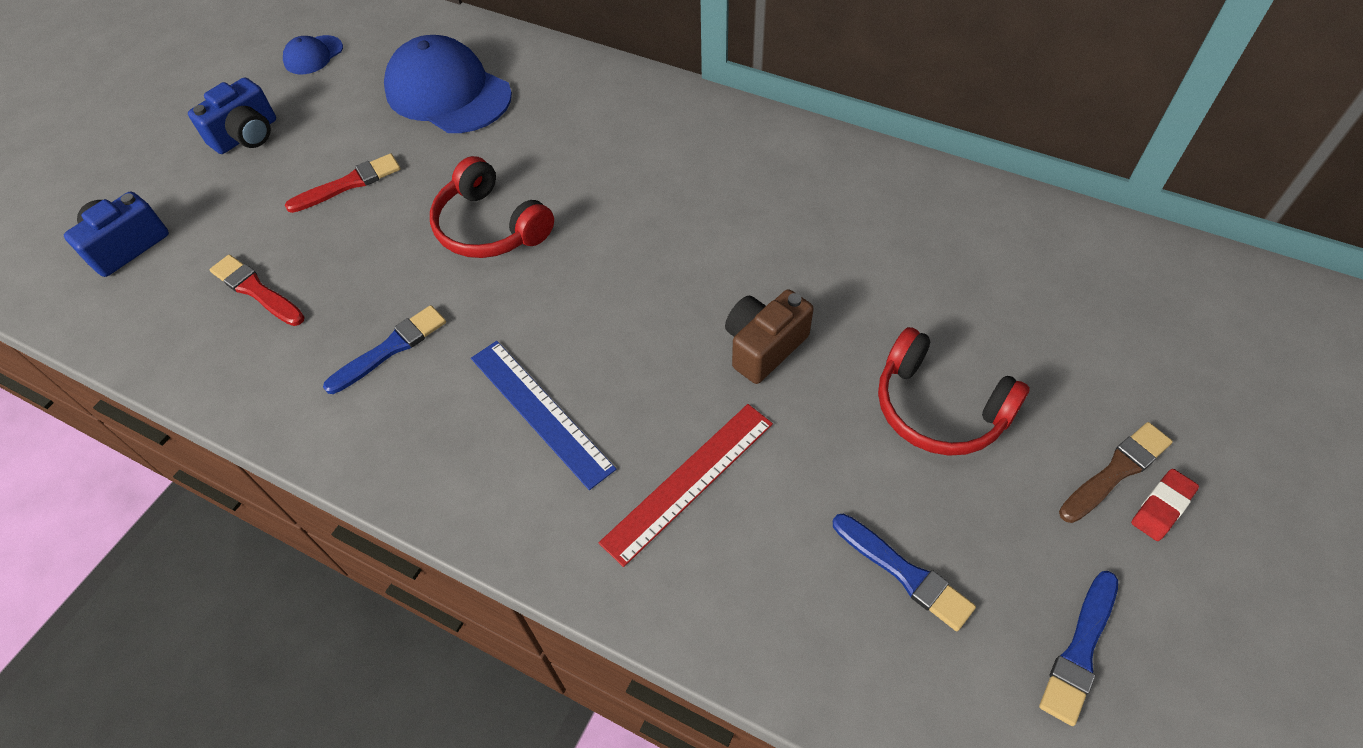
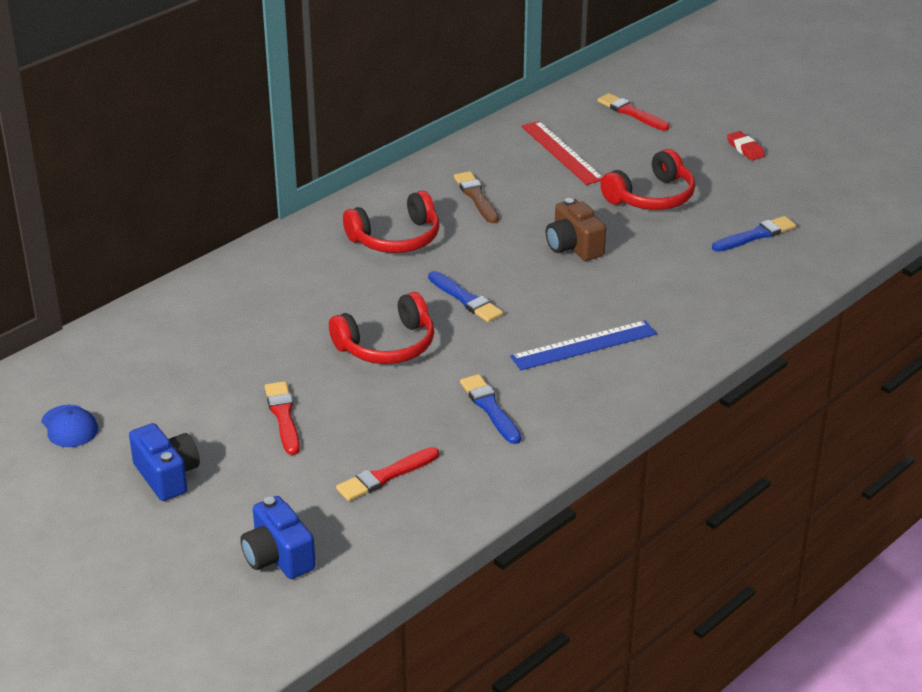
camera: 75 degrees left, 20 degrees down
(448, 93) = (197, 349): blue cap -> none
(689, 482) = (666, 295): red ruler -> red ruler (562, 152)
(704, 175) = (396, 238): none -> red headphones
(1080, 650) = (817, 196): blue brush -> blue brush (466, 299)
(1116, 471) = (718, 155): brown brush -> brown brush (476, 197)
(1161, 330) = (631, 113): none -> red brush

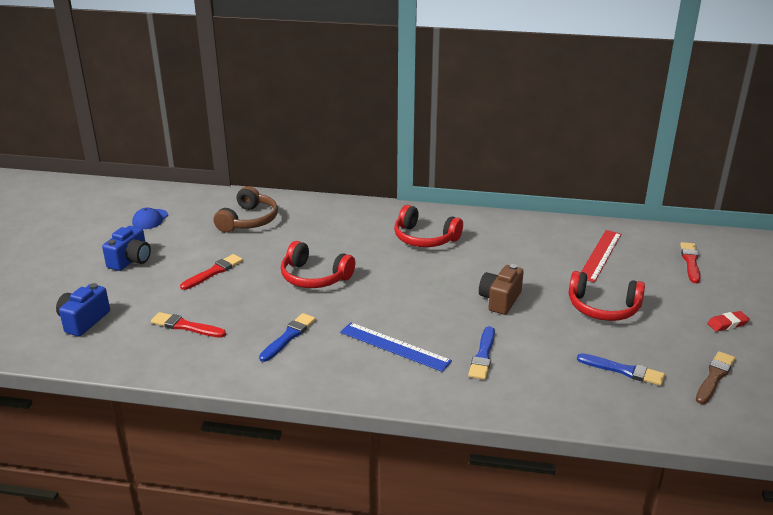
camera: 55 degrees right, 5 degrees down
(185, 346) = (249, 220): none -> brown headphones
(466, 299) = (392, 284): blue brush -> blue brush (483, 356)
(476, 197) = (505, 246): brown brush -> brown brush (714, 377)
(745, 149) = (727, 324): red eraser -> red eraser turned 45 degrees clockwise

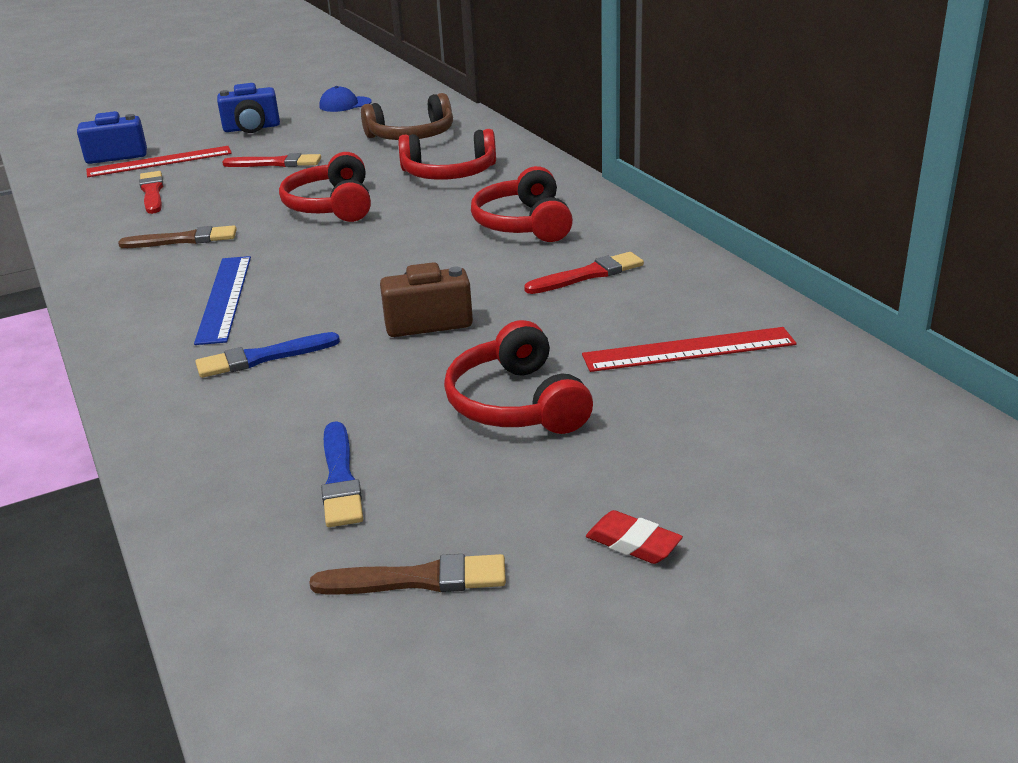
camera: 55 degrees right, 0 degrees up
(130, 309) = (159, 162): none -> red ruler
(288, 336) = (184, 240): blue brush -> brown brush
(326, 231) = (449, 174): none -> red headphones
(690, 262) = (815, 437): red brush -> red brush (588, 275)

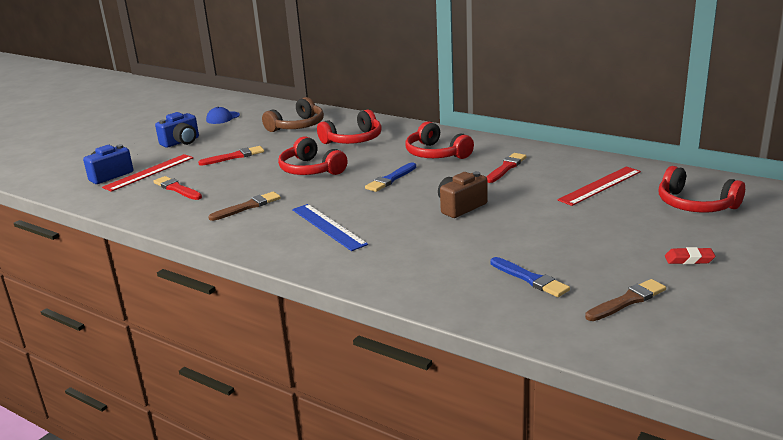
camera: 30 degrees left, 5 degrees down
(263, 358) = (401, 245): blue brush -> blue brush (391, 179)
(516, 403) = (560, 227): red headphones -> red headphones (695, 205)

